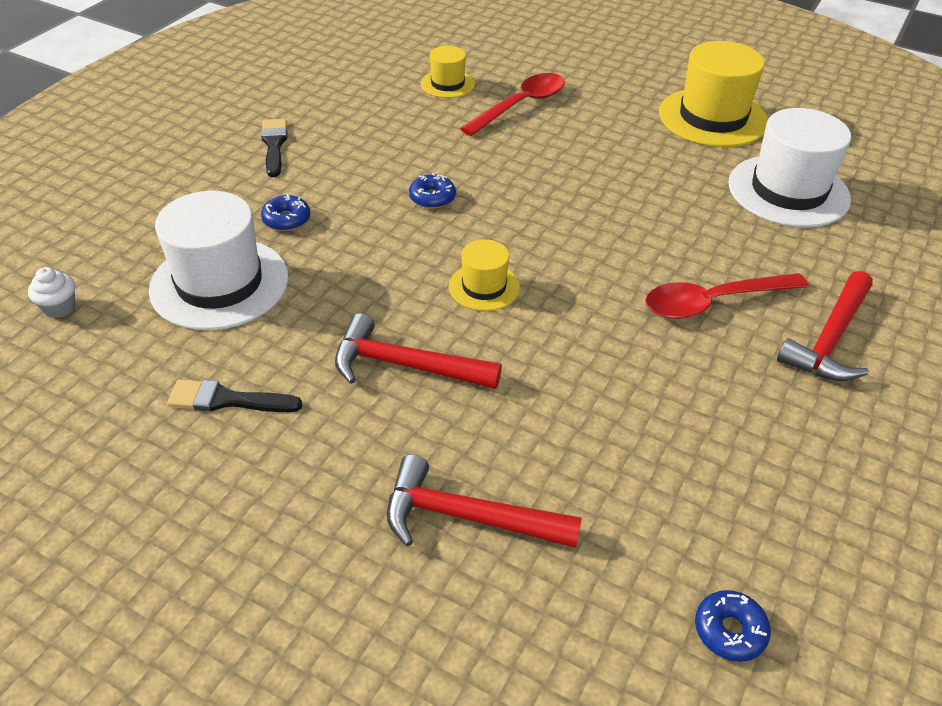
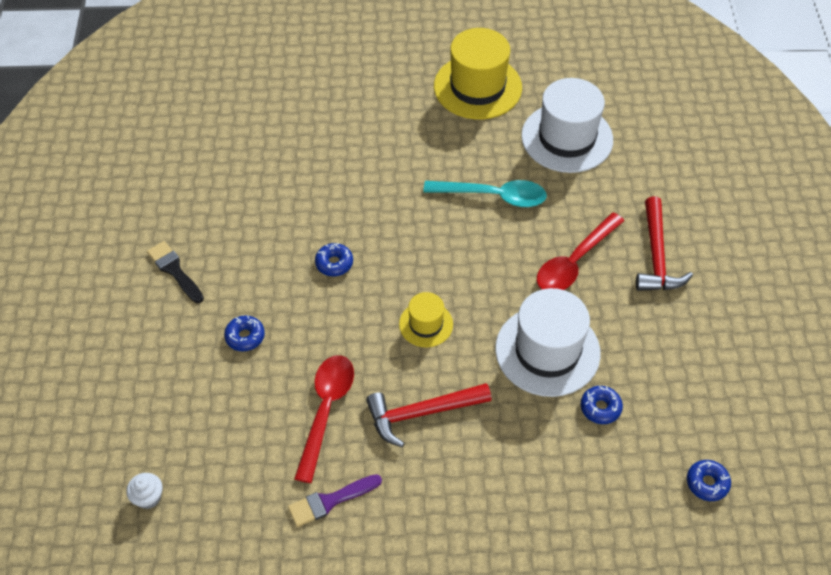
camera: 30 degrees left, 10 degrees up
(219, 283) = (245, 416): white hat -> white hat (547, 351)
(228, 400) = (330, 501): black brush -> purple brush
(447, 84) = (260, 141): yellow hat -> none
(467, 517) = (533, 496): red hammer -> none
(520, 105) = (332, 139): red spoon -> red spoon (326, 411)
(634, 463) = (600, 408): none -> blue donut
(658, 208) = (493, 196): none -> turquoise spoon

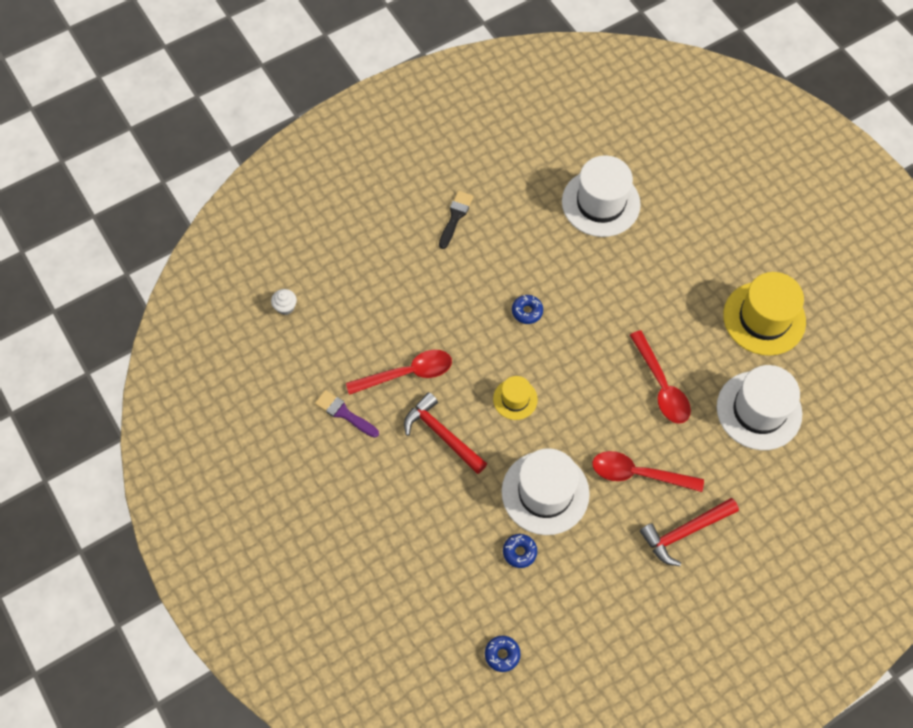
camera: 60 degrees right, 10 degrees up
(245, 337) = (432, 291): blue donut -> none
(262, 142) = (600, 203): none -> white hat
(493, 196) = (661, 385): turquoise spoon -> red spoon

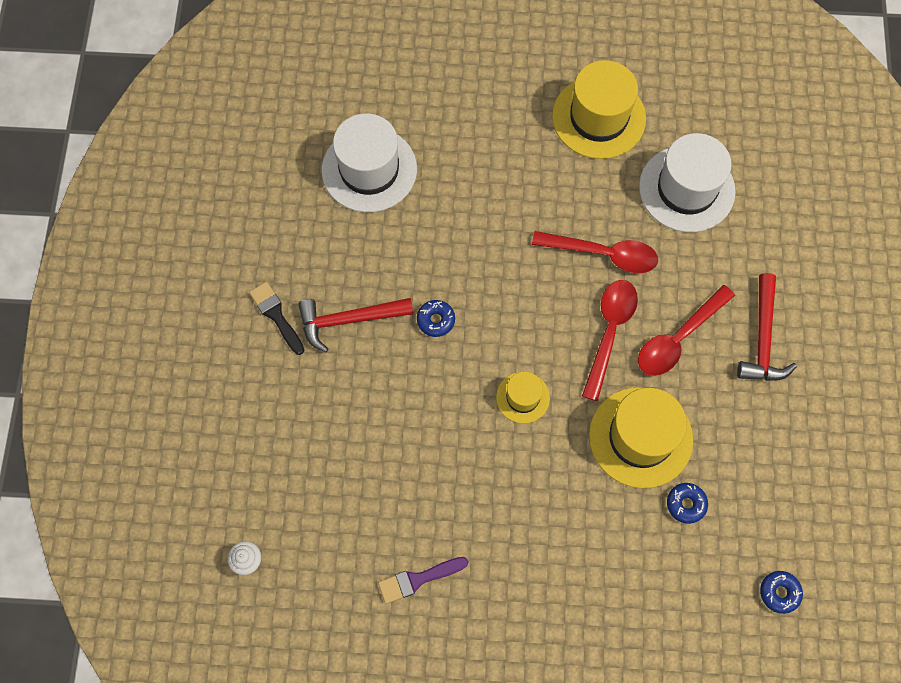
camera: 55 degrees left, 5 degrees up
(407, 373) = (419, 484): red spoon -> red spoon (609, 332)
(441, 434) = (511, 495): red hammer -> red hammer (348, 320)
(545, 492) = (640, 437): white hat -> yellow hat

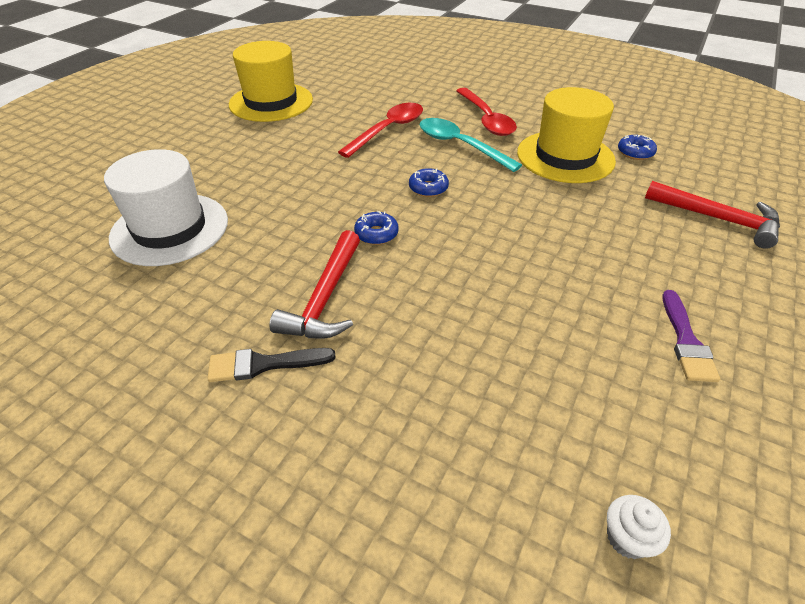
camera: 65 degrees left, 25 degrees down
(522, 397) = (495, 205): yellow hat -> none
(609, 332) = (460, 145): red spoon -> turquoise spoon
(686, 189) = (367, 86): white hat -> none
(762, 339) = (508, 90): red hammer -> red hammer (718, 219)
(779, 592) = (722, 135): blue donut -> blue donut (428, 188)

